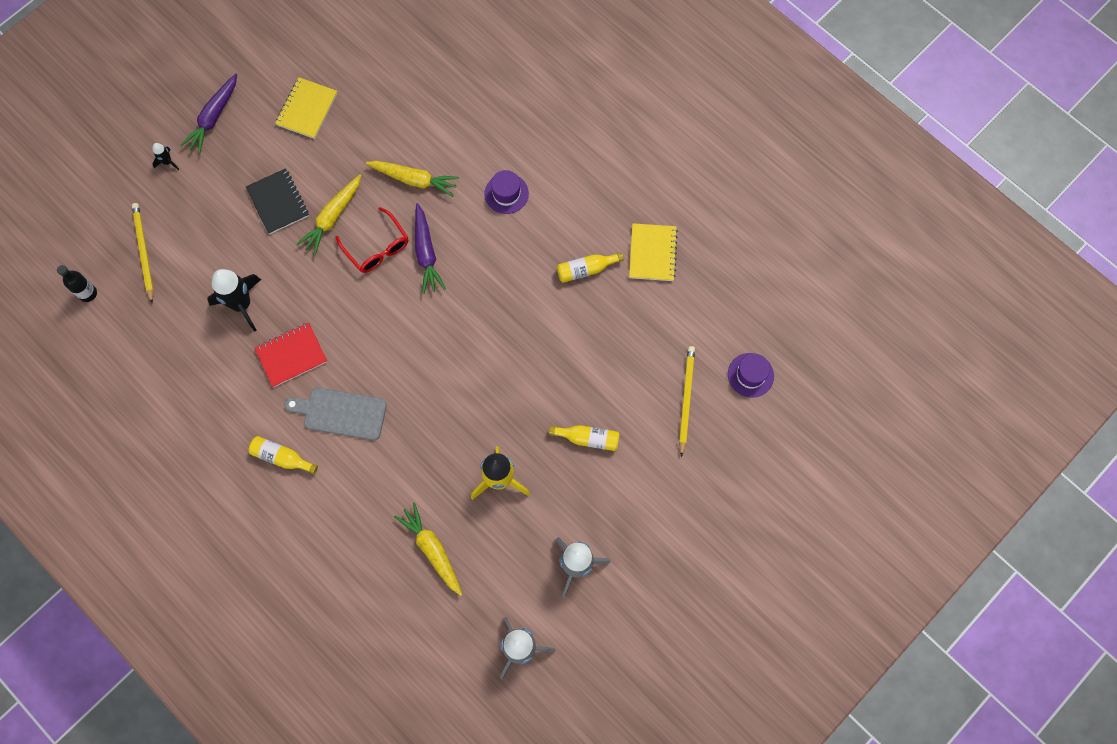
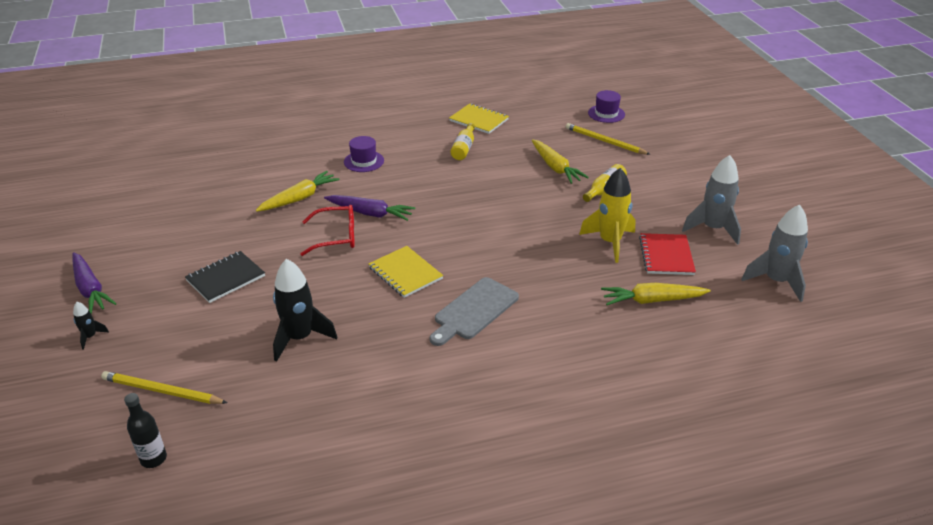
camera: 60 degrees left, 35 degrees down
(278, 202) = (226, 278): black notebook -> black notebook turned 45 degrees counterclockwise
(282, 457) = (488, 367): yellow bottle -> none
(291, 355) = (386, 322): red notebook -> red notebook (666, 256)
(307, 109) = (162, 231): yellow notebook -> yellow notebook (405, 273)
(332, 217) = (279, 251): yellow carrot -> yellow carrot (555, 167)

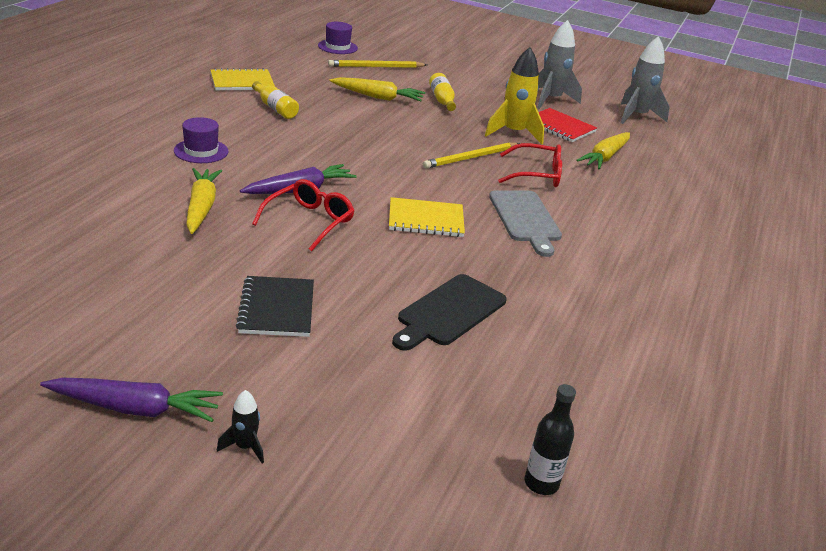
camera: 55 degrees left, 5 degrees down
(162, 391) = (428, 432): yellow pencil -> yellow pencil (470, 158)
(300, 338) = (449, 312): black rocket -> black cutting board
(556, 284) = (536, 175): none -> red glasses

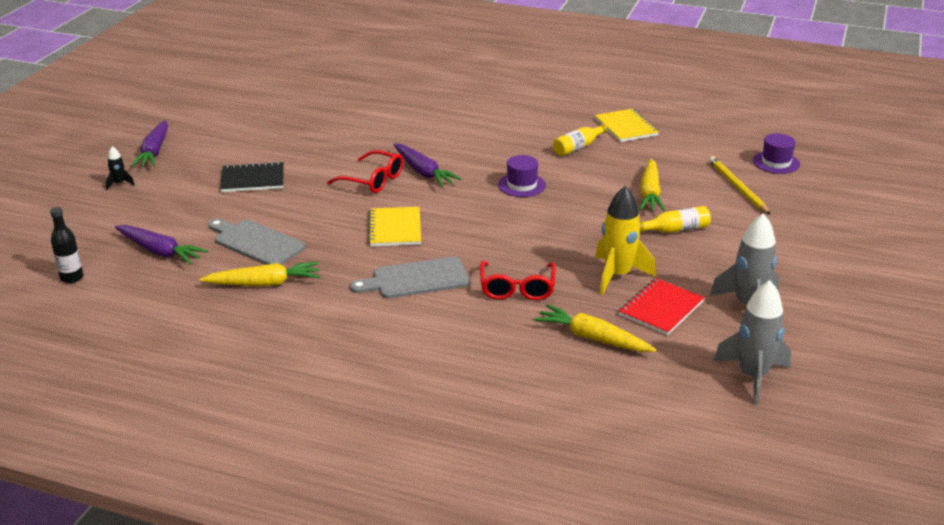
camera: 90 degrees right, 0 degrees up
(201, 151) = (470, 128): purple hat -> purple hat (522, 185)
(201, 207) = (379, 140): yellow carrot -> yellow carrot (264, 283)
(449, 312) = (256, 242): black cutting board -> grey cutting board
(468, 394) = (159, 251): none -> purple carrot
(470, 158) = (534, 249): yellow pencil -> none

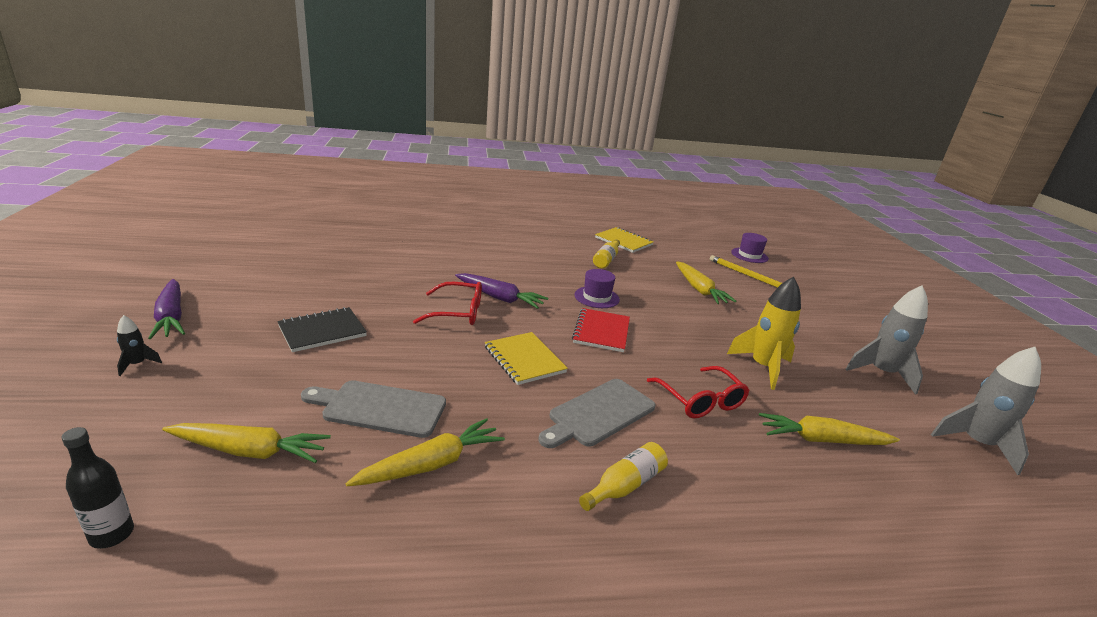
camera: 30 degrees left, 5 degrees down
(159, 251) = (249, 451): purple carrot -> yellow carrot
(661, 308) = (831, 392): red notebook -> red notebook (601, 331)
(675, 230) = (752, 316): yellow bottle -> yellow bottle (625, 485)

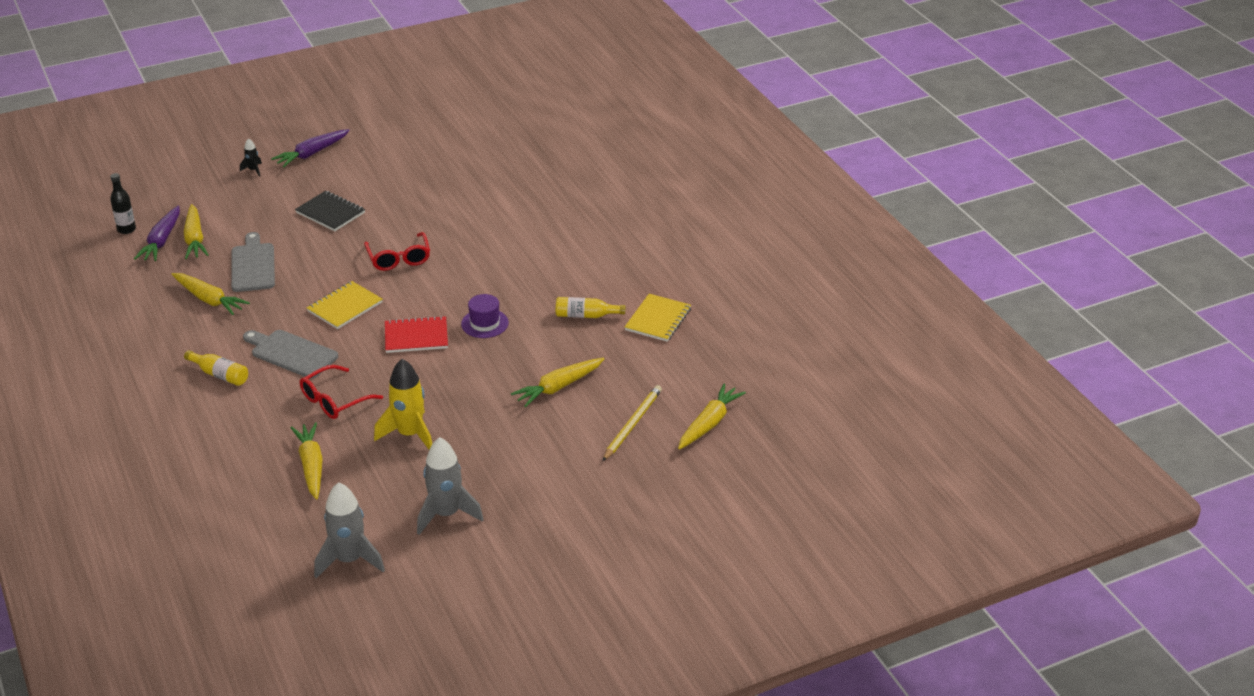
camera: 75 degrees right, 10 degrees up
(499, 298) = (441, 271): purple carrot -> purple carrot (161, 241)
(749, 255) = (709, 423): purple hat -> yellow carrot

